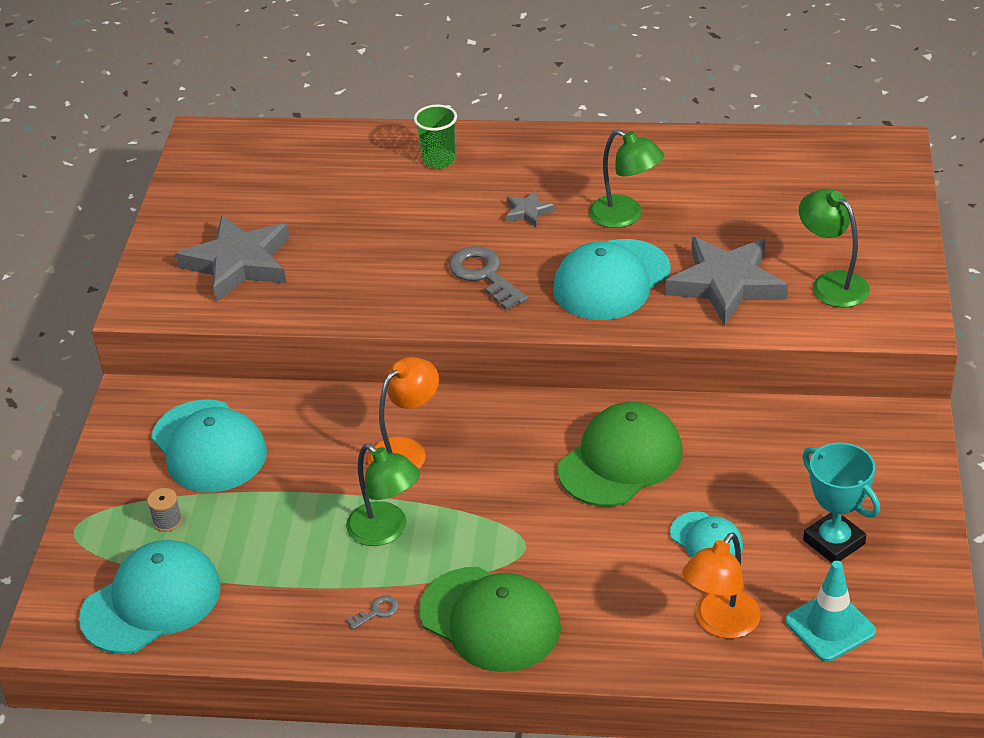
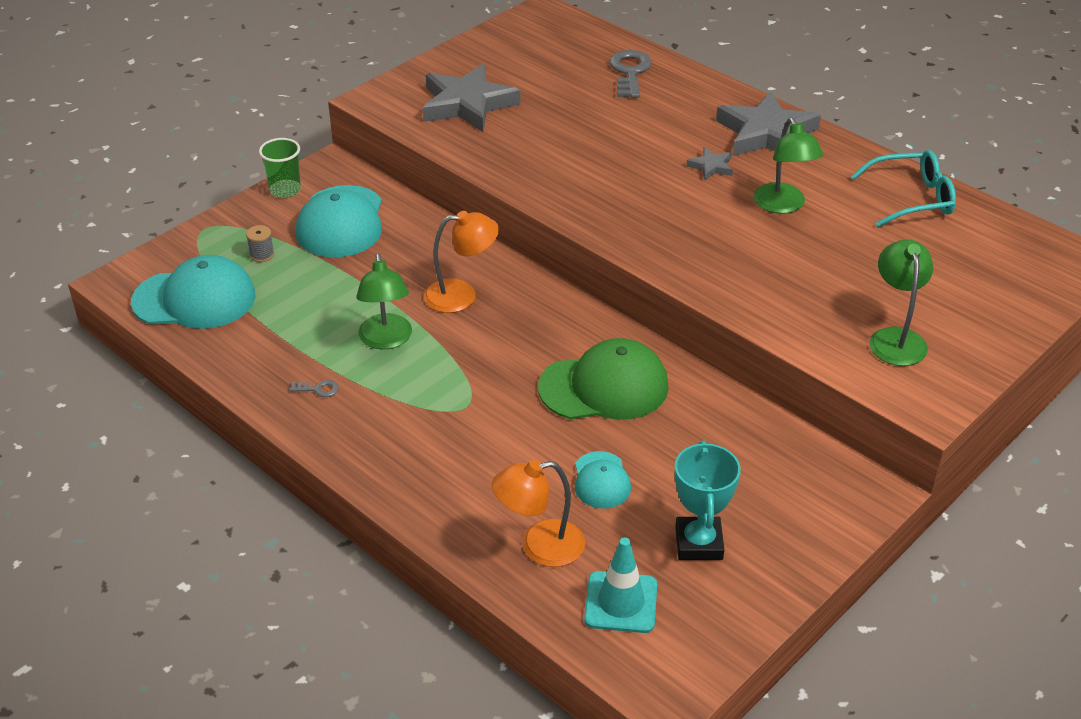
camera: 35 degrees right, 0 degrees up
(439, 160) = (688, 101): green cup -> green cup (285, 190)
(484, 275) = (625, 194): grey key -> grey key (630, 72)
(490, 619) = (384, 440): green cap -> none
(611, 280) = (716, 245): turquoise cap -> none
(717, 157) = (911, 198): none -> turquoise glasses
(726, 284) = (805, 294): grey star -> grey star (766, 134)

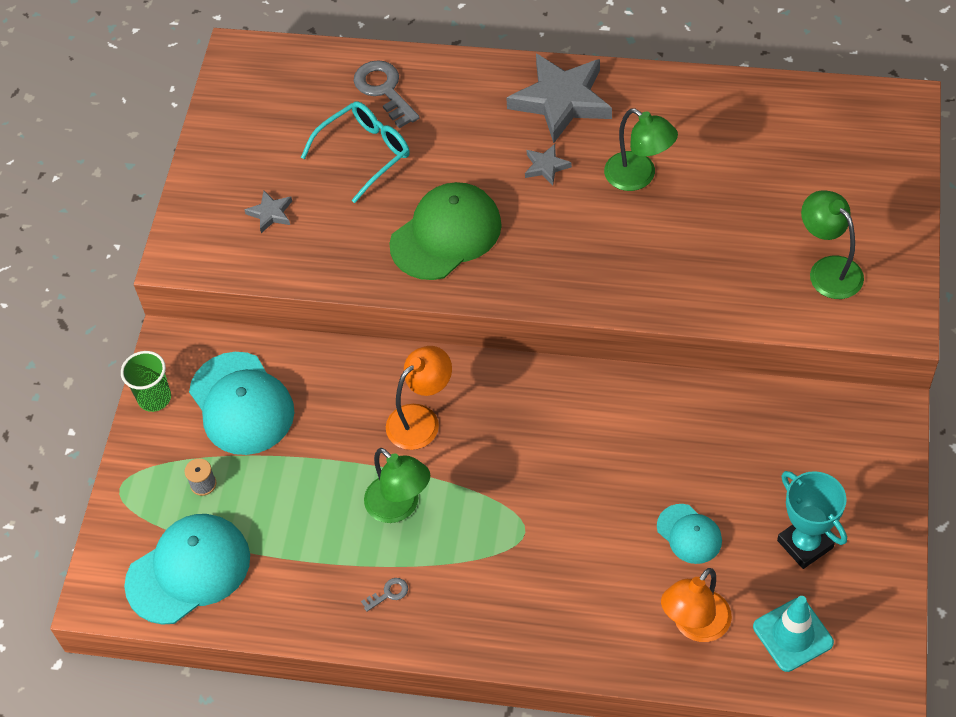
camera: 30 degrees left, 15 degrees up
(467, 104) = (270, 213): grey star -> grey star, size x0.45
(604, 387) = (617, 441): green cap -> green cap (446, 234)
(911, 198) = (732, 109): turquoise glasses -> turquoise glasses (365, 153)

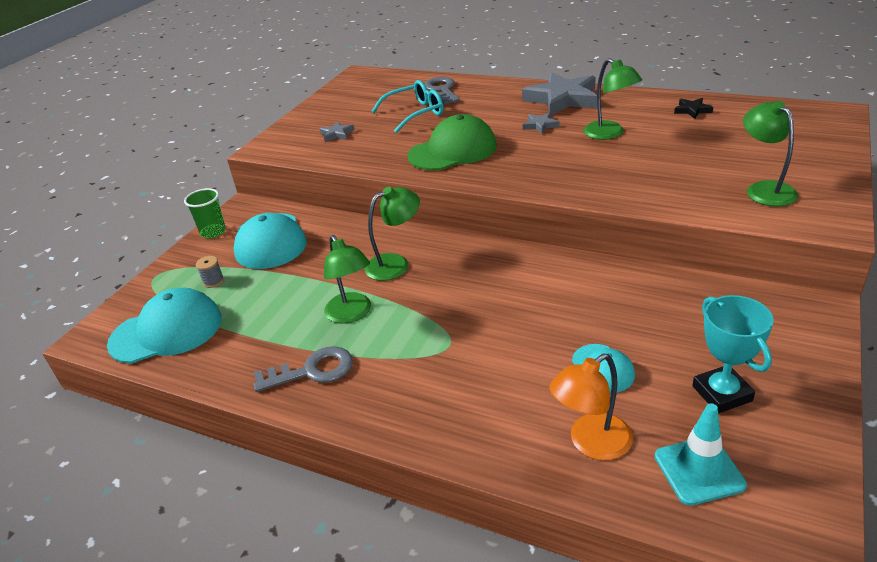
camera: 15 degrees right, 20 degrees down
(388, 593) = (312, 371): grey key -> grey key, size x2.18
(421, 419) = (396, 264): orange lamp -> green lamp
(733, 114) = (692, 110): none -> black star

